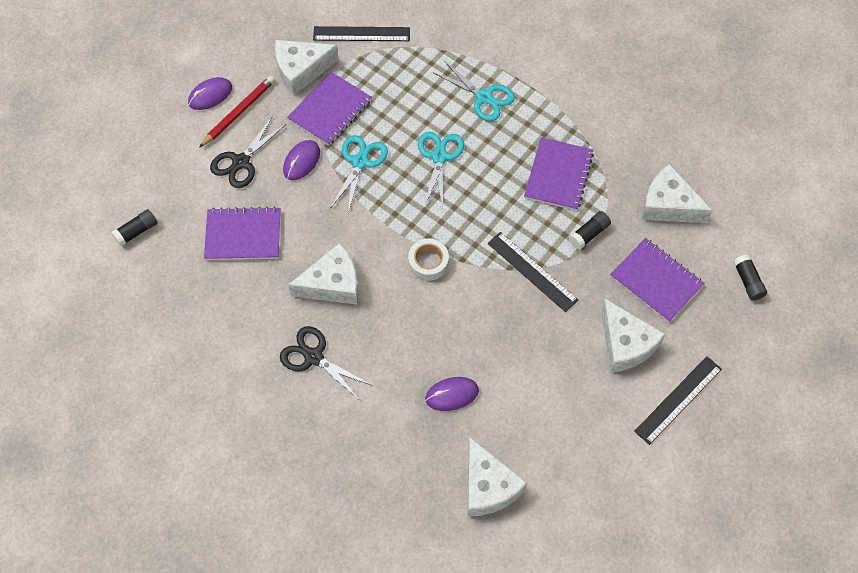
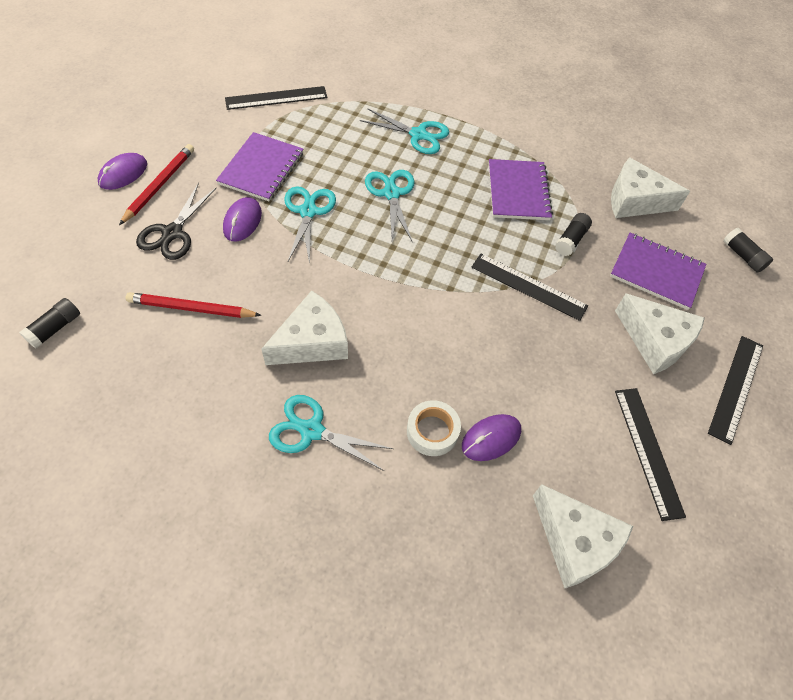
camera: 20 degrees left, 5 degrees down
(243, 235) = (191, 308): purple notebook -> red pencil
(301, 70) = (220, 137): white cheese -> none
(313, 357) = (311, 431): black scissors -> turquoise scissors
(428, 262) = (414, 298): white tape -> white tape (432, 431)
(576, 433) = (648, 451): none -> black ruler

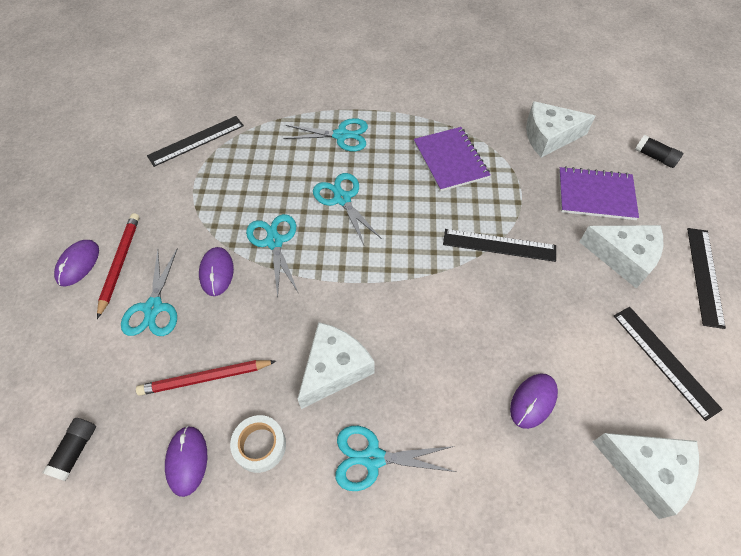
camera: 15 degrees left, 0 degrees up
(145, 371) = (187, 460): none -> purple mouse
(172, 233) = (153, 308): black scissors -> turquoise scissors
(261, 168) = (212, 214): purple notebook -> none
(432, 431) = (480, 415): white tape -> white tape (260, 445)
(571, 240) = (514, 190): black glue stick -> none

